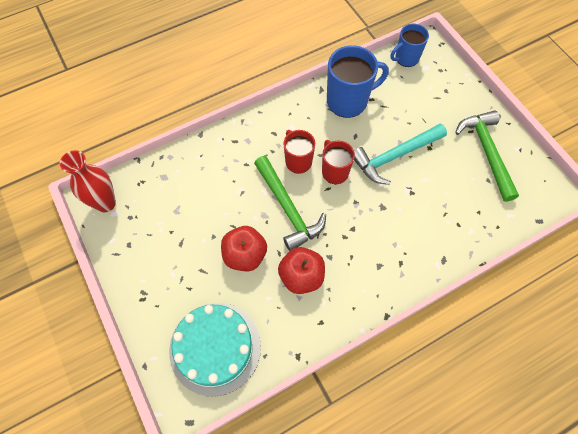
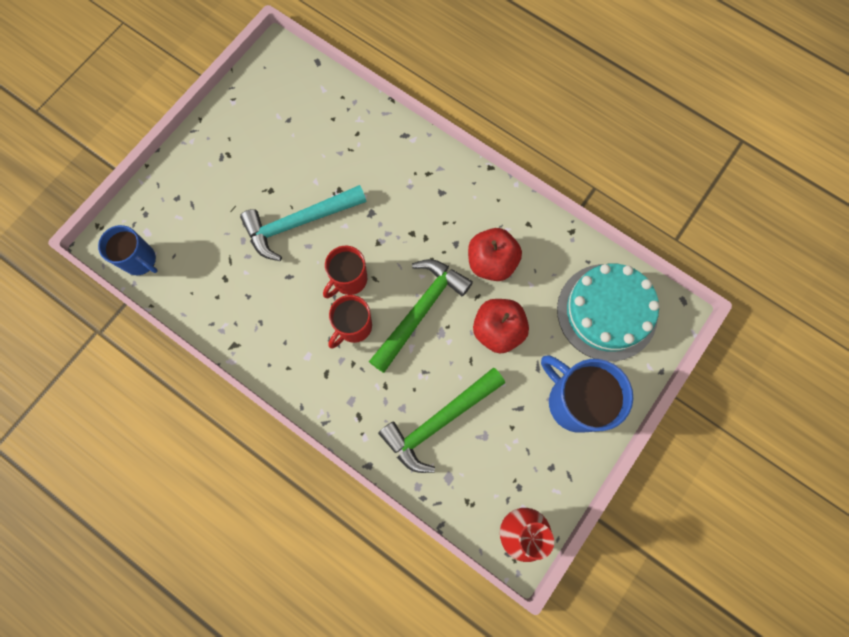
camera: 115 degrees left, 10 degrees up
(348, 101) = (239, 304): blue mug -> blue mug (574, 401)
(394, 156) = (299, 223): turquoise hammer -> turquoise hammer turned 120 degrees clockwise
(486, 152) = (251, 131): green hammer -> green hammer (439, 421)

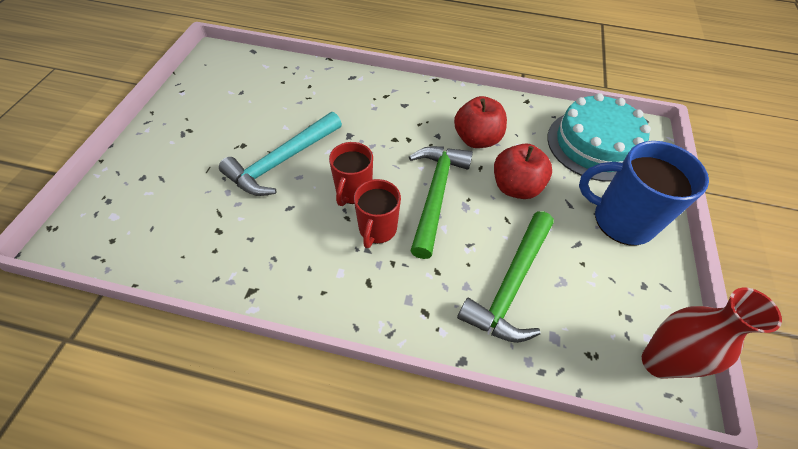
camera: 25 degrees left, 20 degrees down
(140, 260) = (111, 244): blue mug -> none

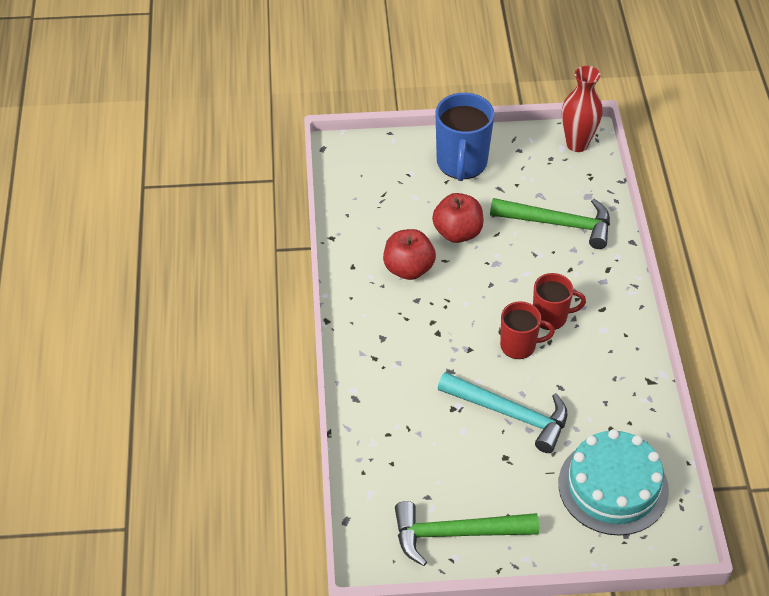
camera: 105 degrees left, 5 degrees down
(435, 194) = (493, 286): green hammer -> green hammer (456, 534)
(594, 145) = (376, 183): turquoise cake -> turquoise cake (613, 487)

